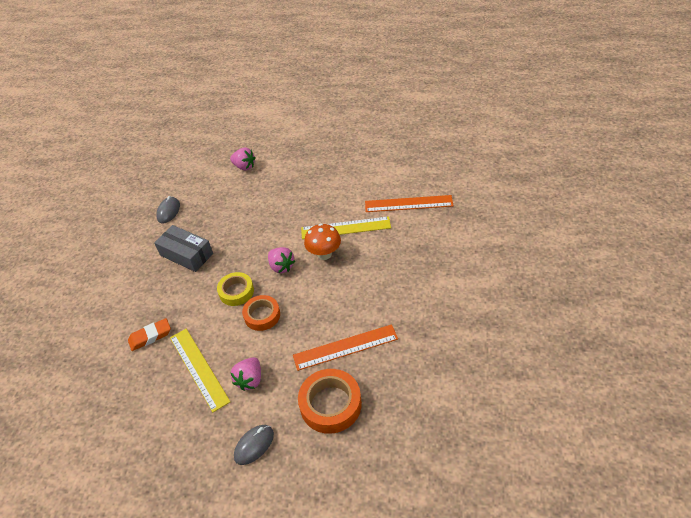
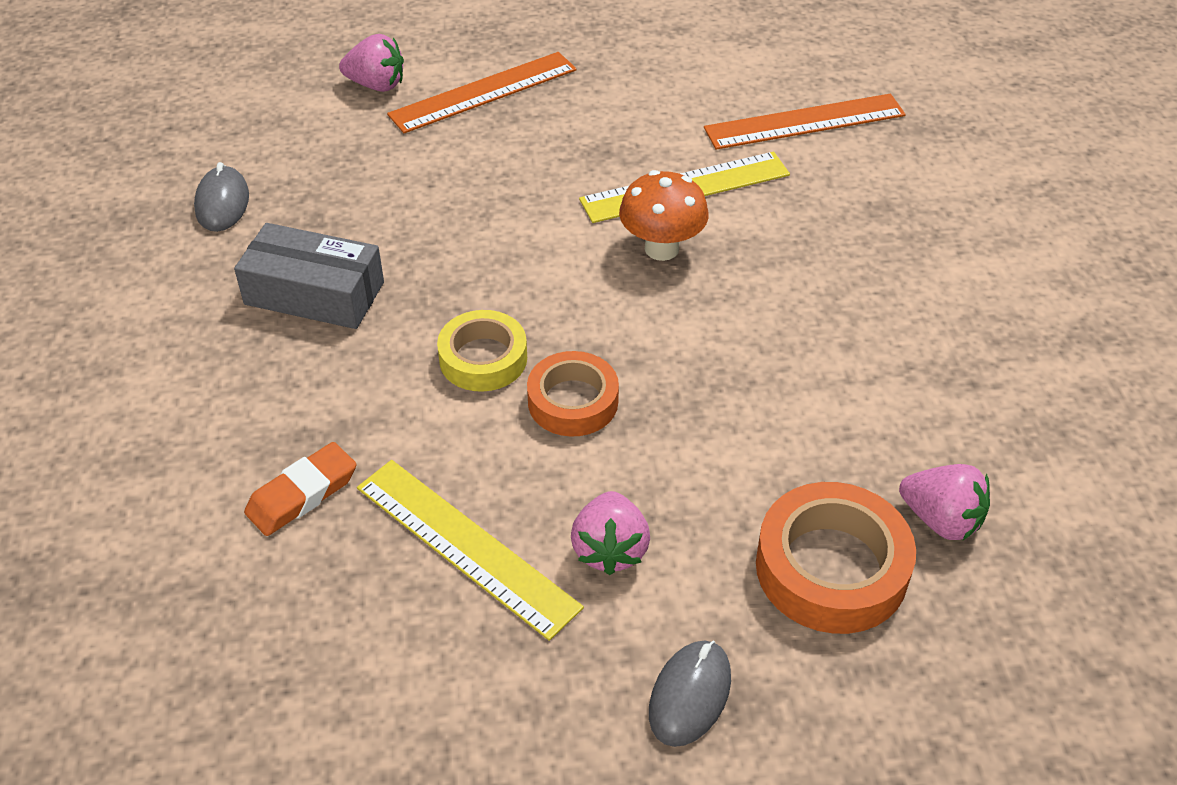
camera: 20 degrees left, 0 degrees up
(281, 266) = (570, 288): pink strawberry -> pink strawberry (941, 520)
(345, 347) = (806, 438): orange ruler -> orange ruler (483, 92)

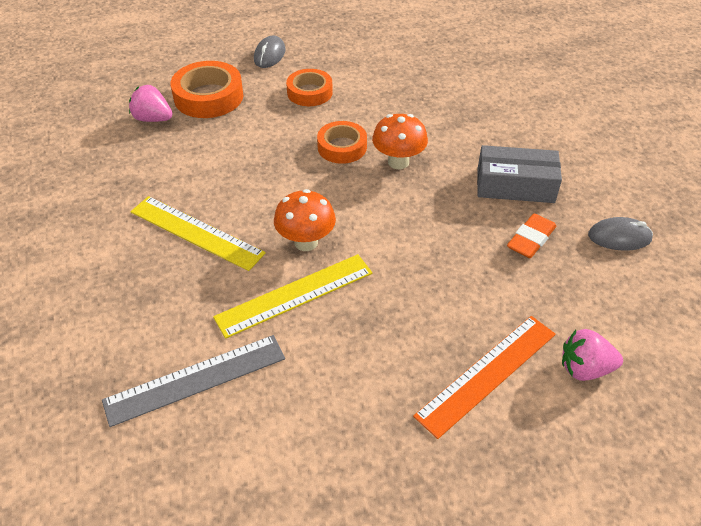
camera: 170 degrees right, 0 degrees up
(222, 203) = (619, 237): grey mouse -> grey mouse turned 75 degrees counterclockwise
(302, 494) = (458, 96): orange eraser -> orange eraser (531, 239)
(466, 546) = (374, 87): yellow ruler -> yellow ruler (196, 232)
(483, 358) = (398, 162): yellow tape -> orange mushroom
(610, 549) = (309, 92): pink strawberry -> orange tape
(804, 121) = (195, 379): orange ruler -> grey ruler

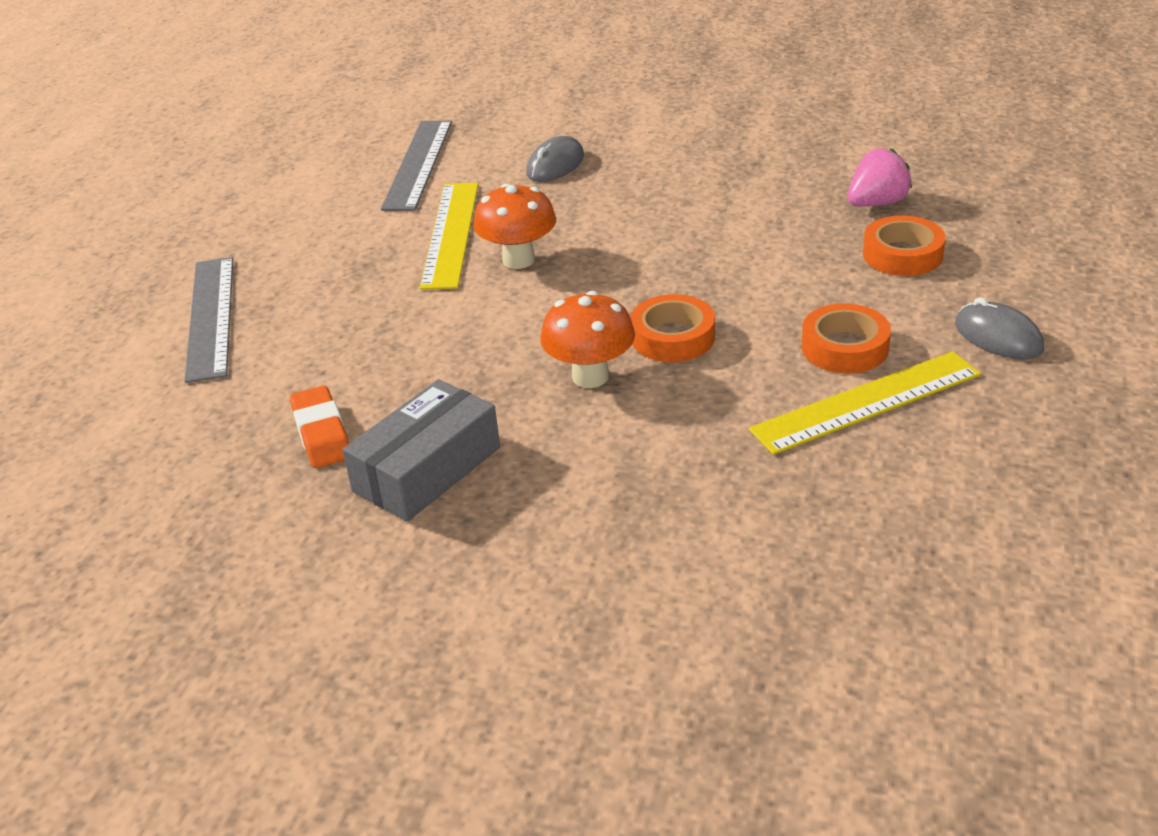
camera: 125 degrees right, 10 degrees down
(196, 232) = (612, 196): yellow ruler -> yellow ruler (866, 402)
(208, 97) = (902, 254): orange tape -> orange tape, size x0.66
(487, 374) = (210, 317): orange ruler -> grey ruler
(585, 369) = (126, 383): pink strawberry -> none
(619, 237) = (225, 521): grey mouse -> grey mouse (555, 165)

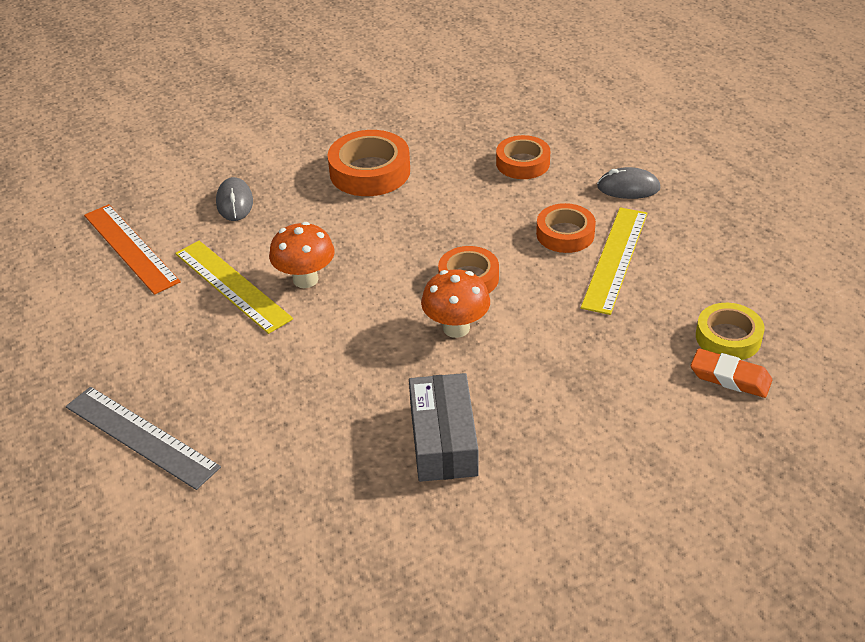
camera: 45 degrees left, 5 degrees up
(321, 433) = (345, 461): orange eraser -> orange eraser (730, 377)
(418, 164) = (130, 248): grey ruler -> orange ruler
(721, 192) = (370, 171): none -> orange tape
(876, 203) = (468, 137): pink strawberry -> none
(883, 560) = (728, 337): none -> yellow tape

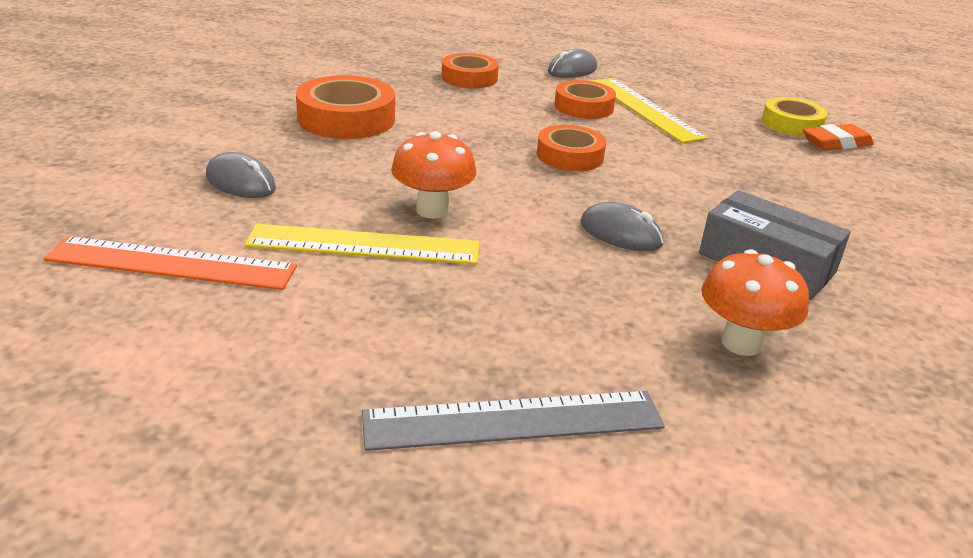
camera: 50 degrees left, 10 degrees down
(388, 361) = (620, 233): none -> grey mouse
(456, 328) = (625, 189): orange mushroom -> orange mushroom (741, 343)

